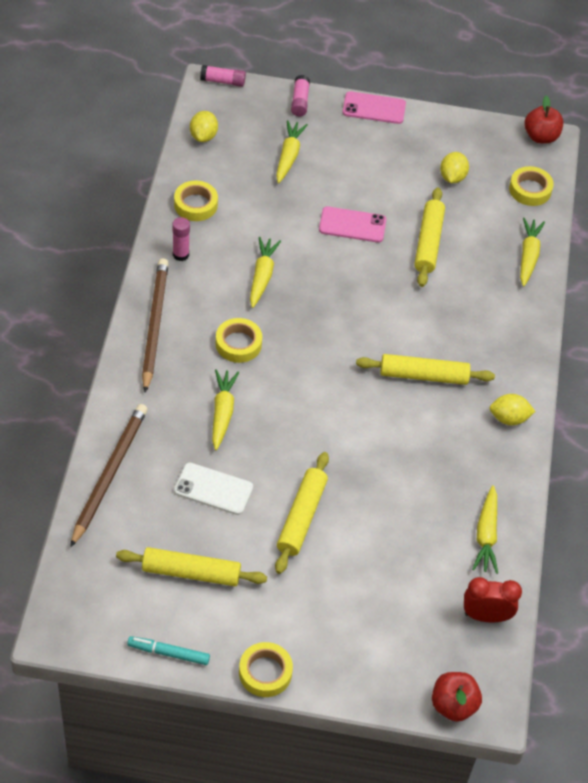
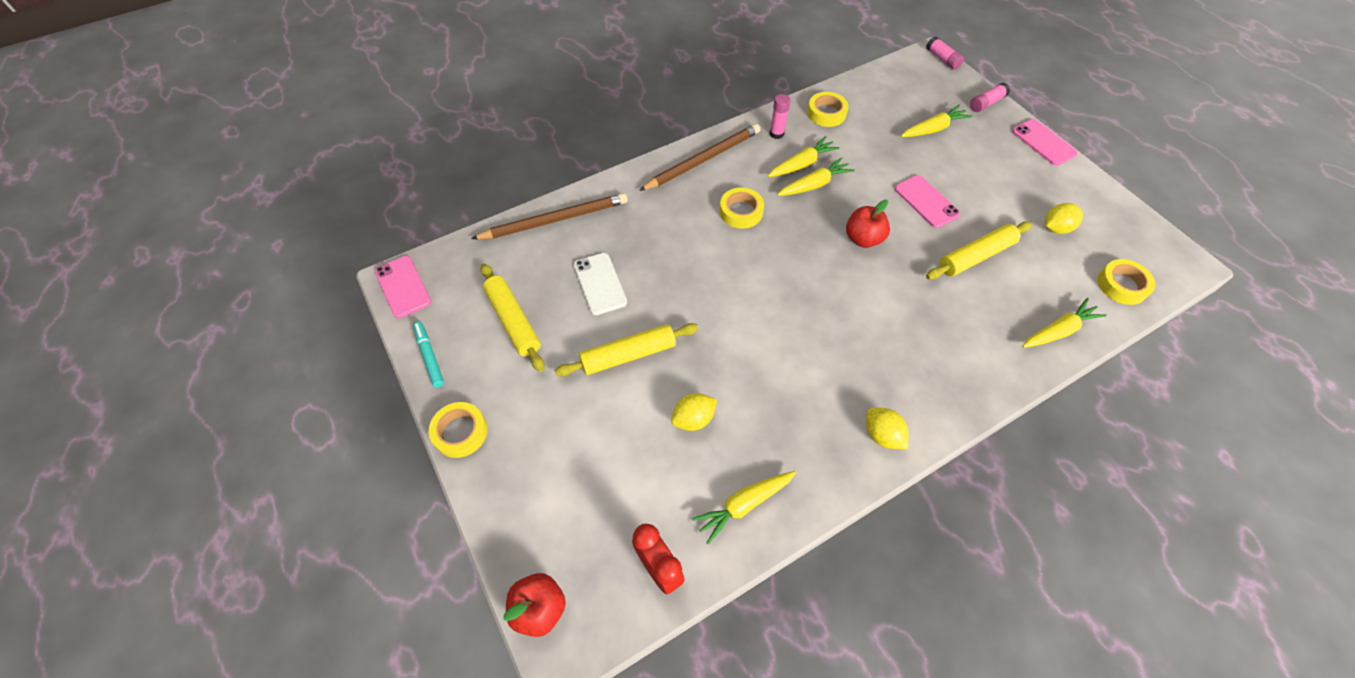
camera: 55 degrees right, 5 degrees up
(69, 631) = (403, 287): none -> pink phone
(203, 136) = (886, 80): yellow lemon -> yellow lemon (693, 419)
(222, 412) = (672, 243): yellow carrot -> yellow carrot (801, 164)
(424, 376) = (849, 342): yellow rolling pin -> none
(541, 137) = (1182, 255): red apple -> red apple (863, 239)

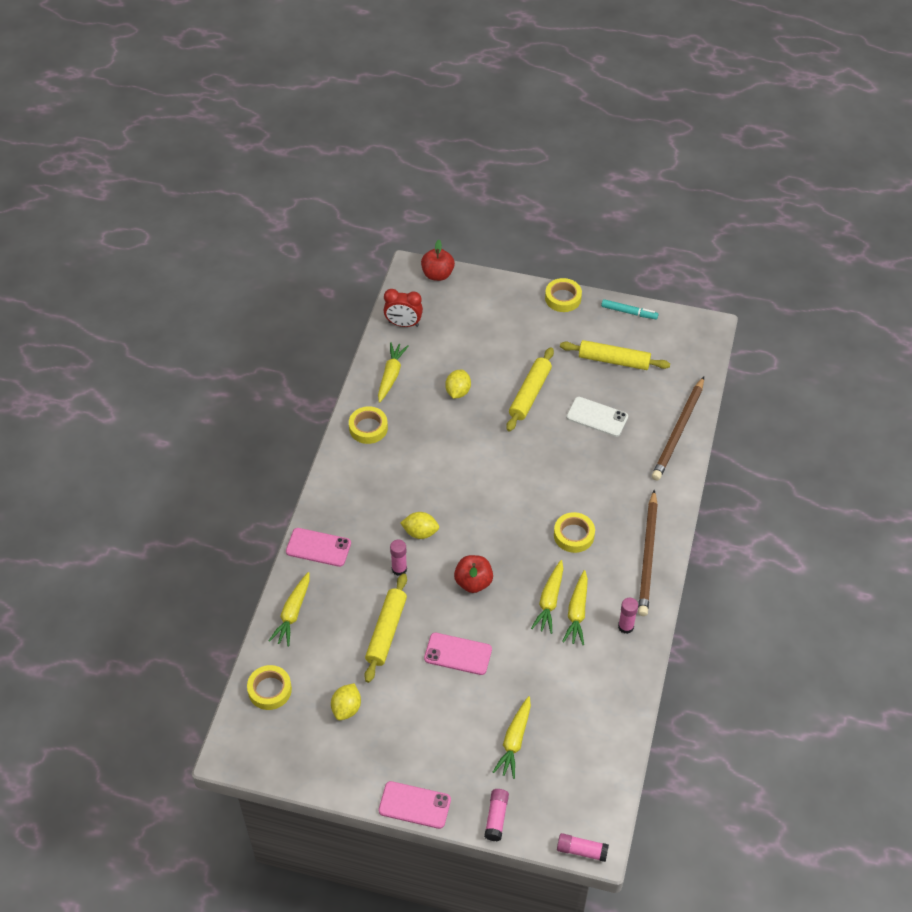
camera: 135 degrees right, 5 degrees down
(403, 287) = (698, 328): pink phone -> pink phone (318, 547)
(826, 113) = (612, 683): yellow tape -> yellow tape (368, 428)
(882, 435) = (351, 461): yellow lemon -> yellow lemon (420, 532)
(921, 295) = (399, 569): none -> pink glue stick

